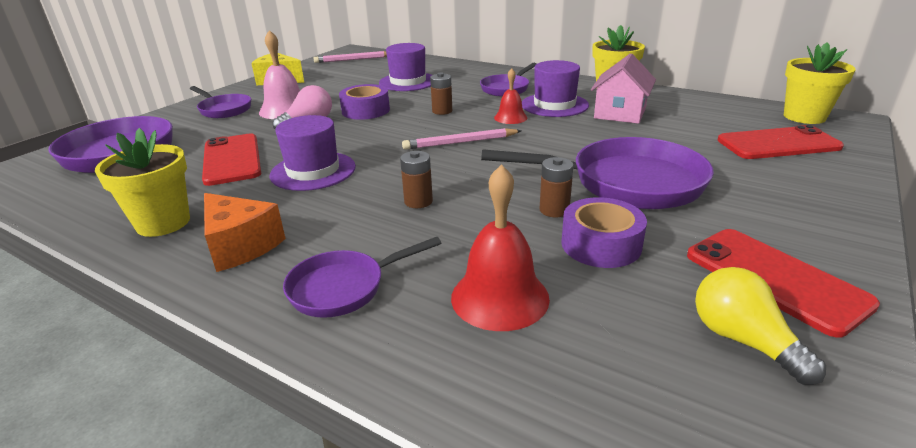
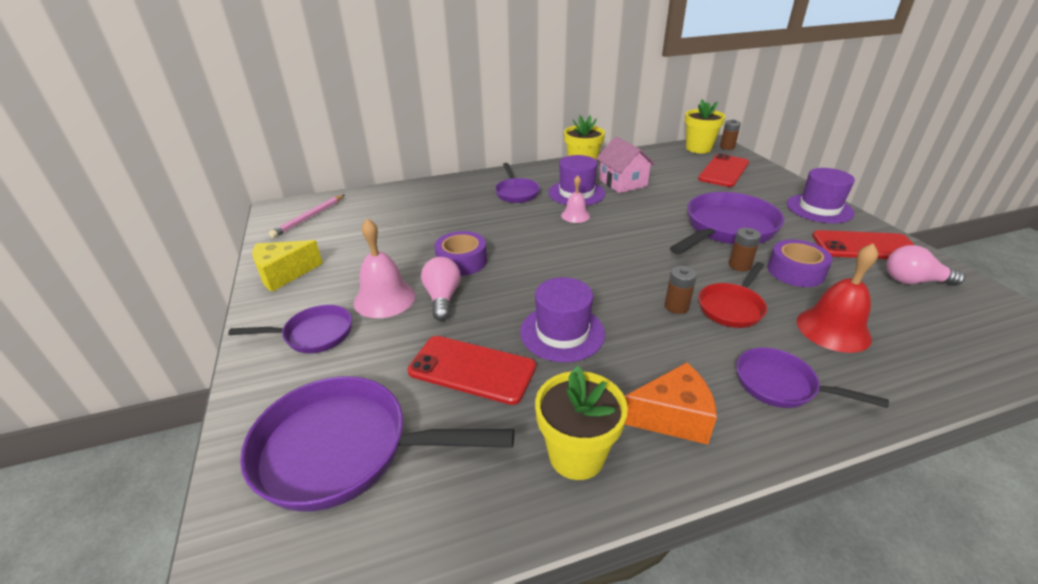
camera: 50 degrees left, 5 degrees up
(344, 288) = (781, 385): purple pan -> purple pan turned 105 degrees clockwise
(408, 82) = (426, 219): purple hat -> purple hat (819, 208)
(442, 111) = (520, 232): brown battery -> brown battery (727, 147)
(458, 227) = (732, 307): none -> red pan
(460, 142) = (593, 251): pink pencil -> none
(510, 117) = (575, 215): red bell -> pink bell
(742, 340) = (913, 281): yellow light bulb -> pink light bulb

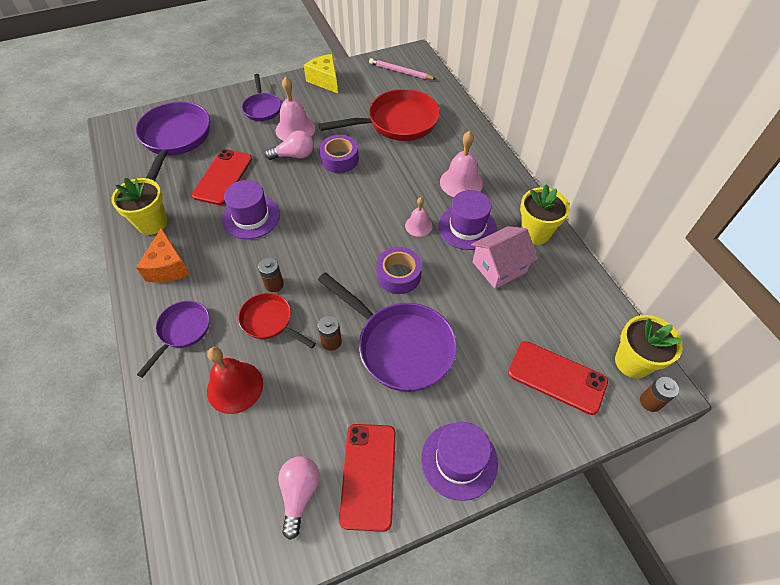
camera: 85 degrees right, 20 degrees up
(408, 222) = (397, 122): none -> red pan
(516, 193) = (461, 182): purple pan -> pink bell
(795, 271) = (320, 386): purple tape -> purple tape (398, 275)

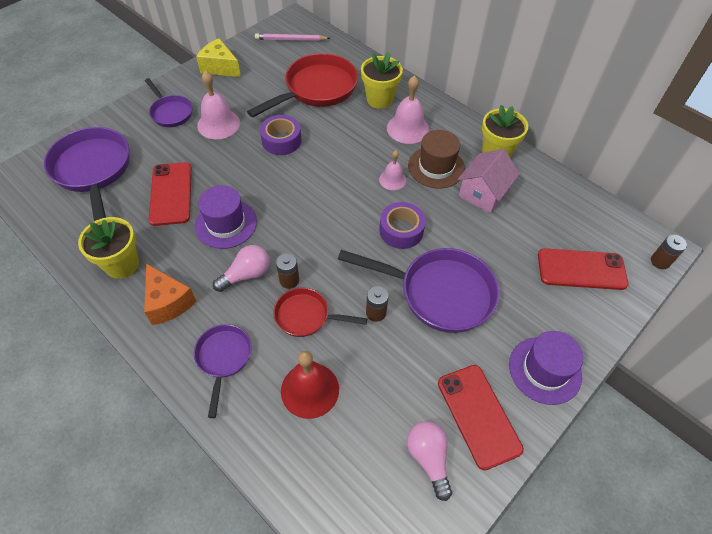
camera: 25 degrees left, 0 degrees up
(294, 155) = (233, 150): pink light bulb -> pink light bulb (246, 275)
(467, 227) = (436, 167): purple hat -> brown hat
(632, 362) = (630, 235): yellow flower pot -> yellow flower pot (379, 99)

